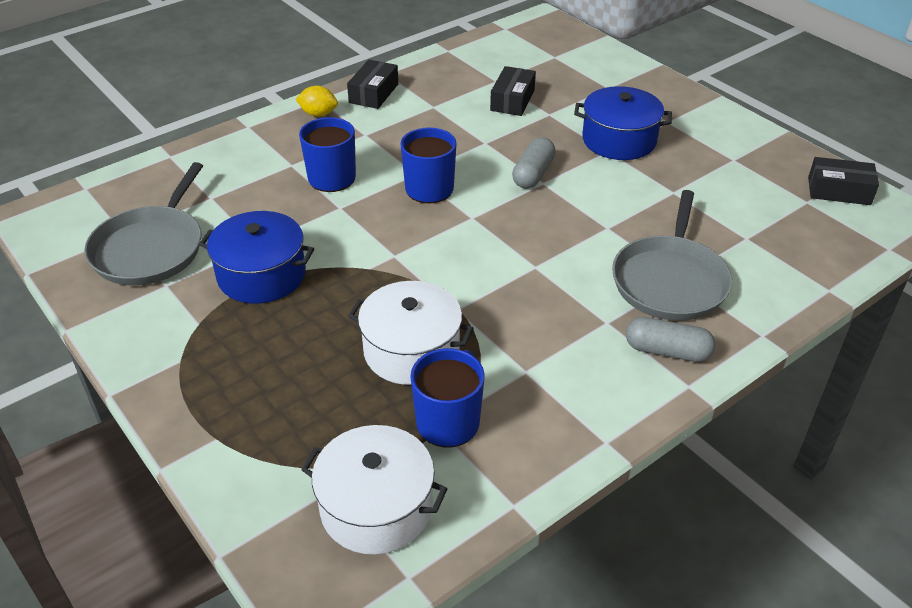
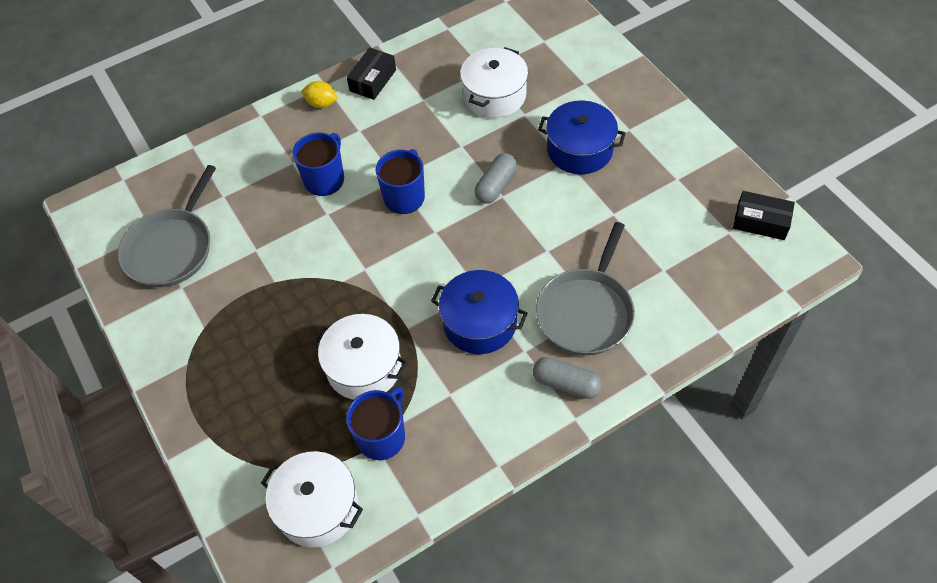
camera: 10 degrees right, 15 degrees up
(261, 275) = (256, 282): blue pot -> blue pot (479, 323)
(512, 100) = (494, 95): black box -> white pot

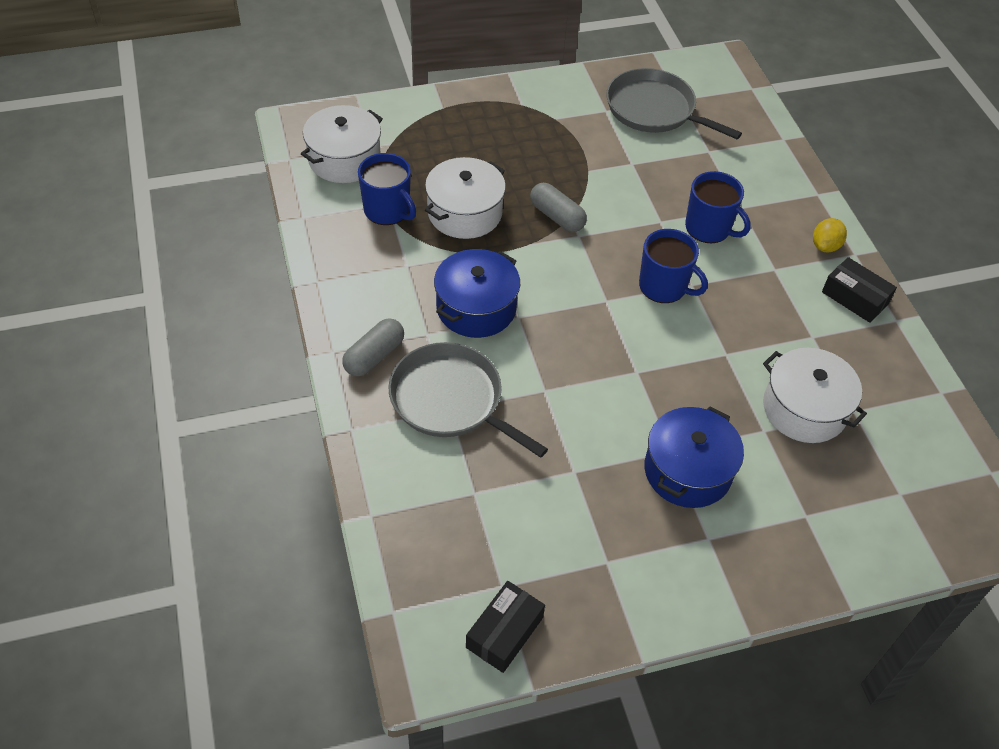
camera: 100 degrees right, 5 degrees down
(496, 185) = (655, 370): grey capsule -> grey capsule (557, 216)

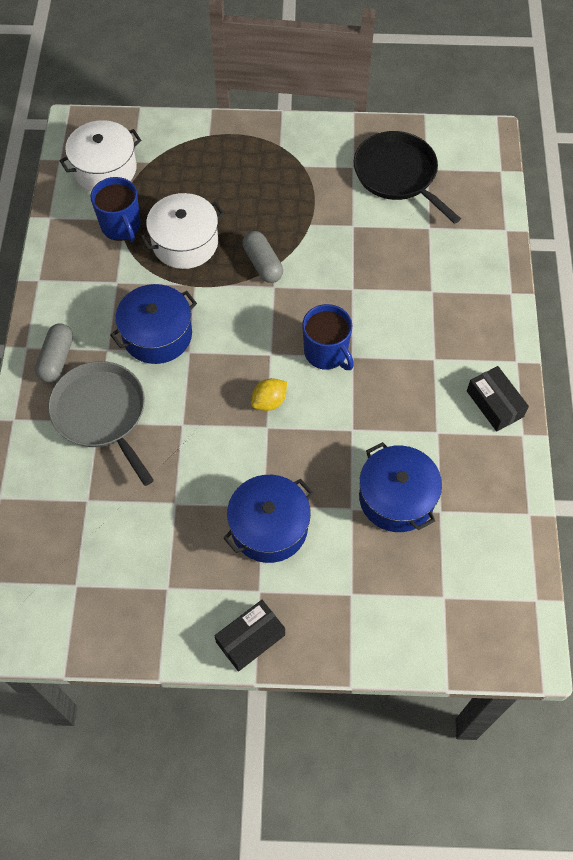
camera: 20 degrees right, 10 degrees up
(374, 356) = (56, 359): grey capsule -> grey capsule turned 45 degrees counterclockwise
(504, 632) = (61, 623): black box -> black box (250, 638)
(654, 110) = (398, 175): grey pan -> black pan
(709, 228) = (393, 305): blue mug -> none
(804, 409) = (396, 498): white pot -> blue pot
(825, 246) = (492, 347): yellow lemon -> yellow lemon (269, 401)

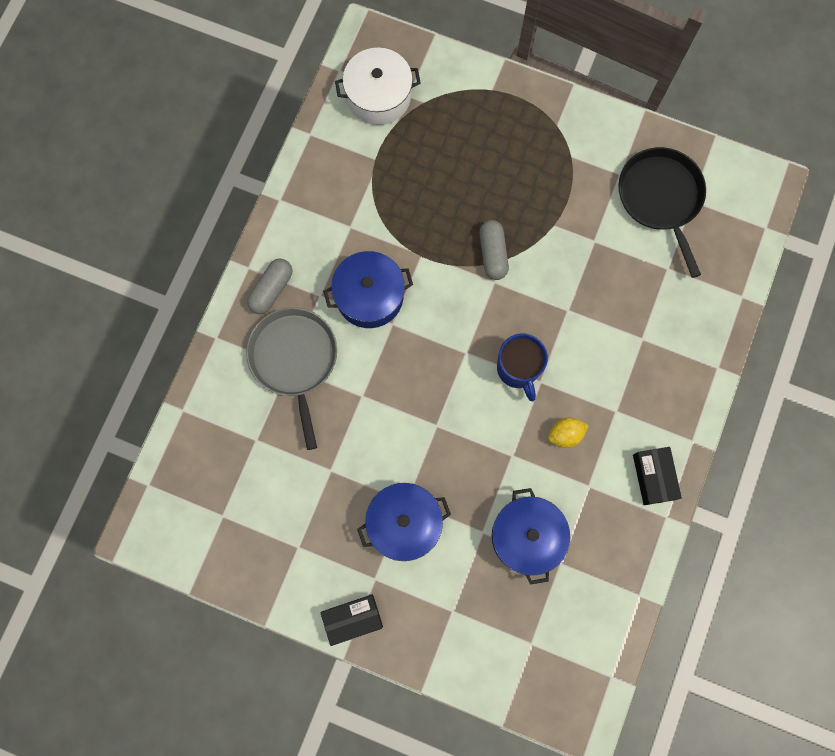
camera: 20 degrees right, 15 degrees up
(121, 226) = (374, 167): blue mug -> none
(185, 243) = (427, 205): white pot -> none
(269, 401) = (447, 401): yellow lemon -> yellow lemon (565, 434)

